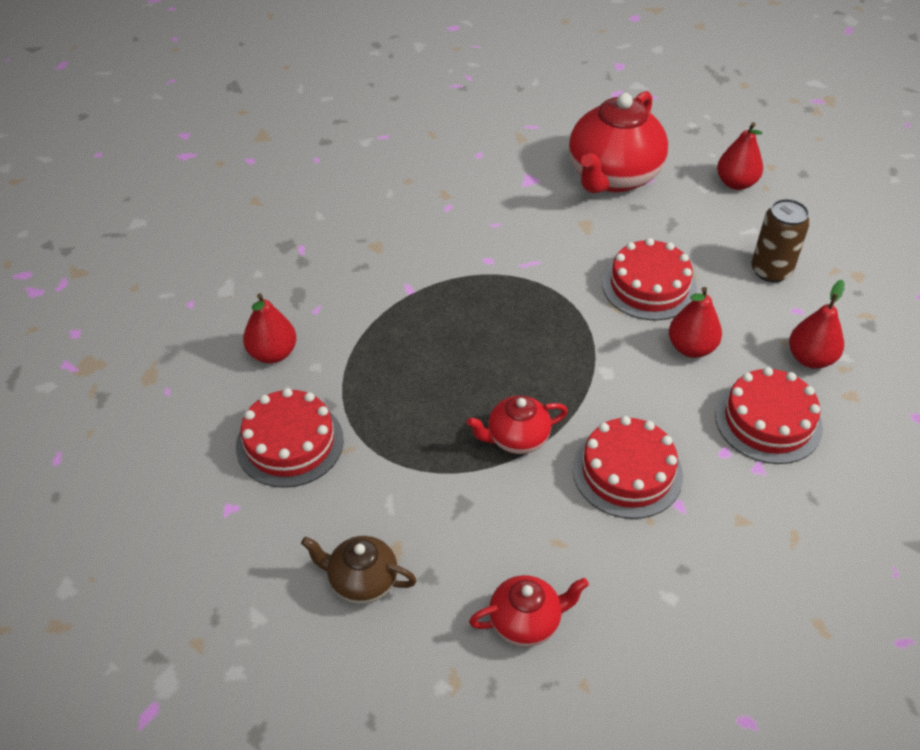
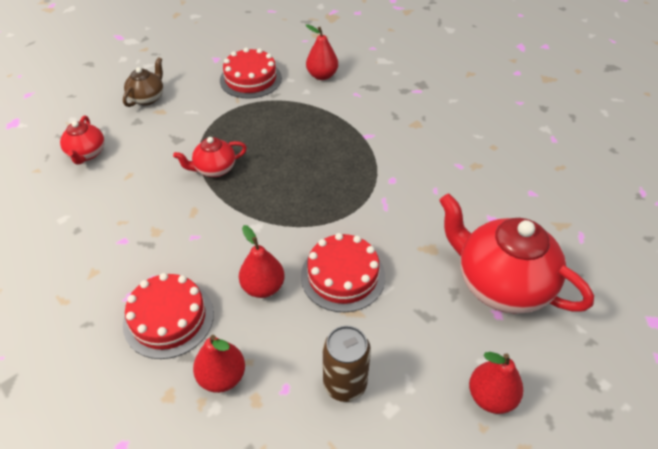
camera: 100 degrees right, 0 degrees up
(516, 439) = (214, 169): red teapot -> red teapot turned 105 degrees counterclockwise
(627, 472) = (162, 219): red cake -> none

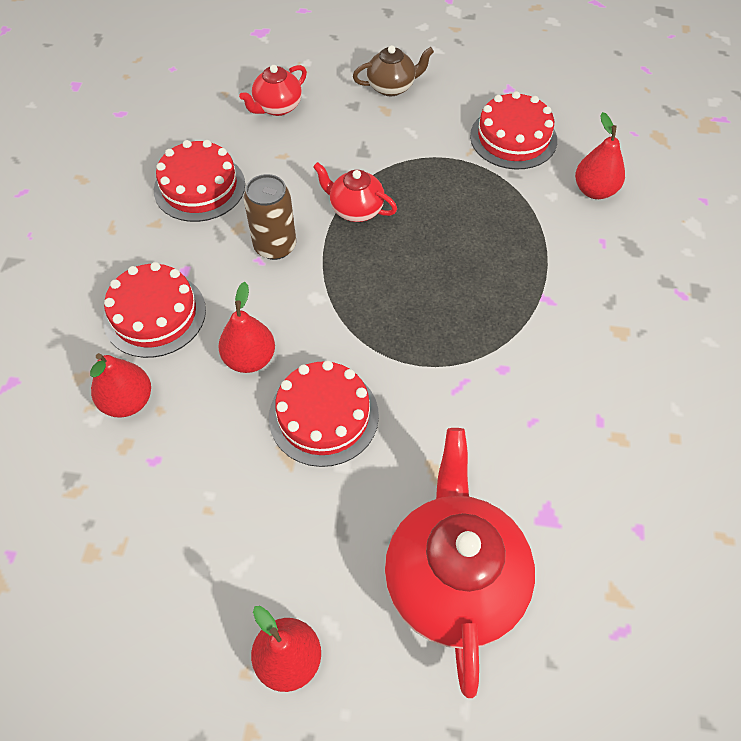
camera: 50 degrees right, 10 degrees up
(95, 230) = (199, 187): none -> red cake
(345, 384) = (197, 507): brown can -> brown can (275, 246)

